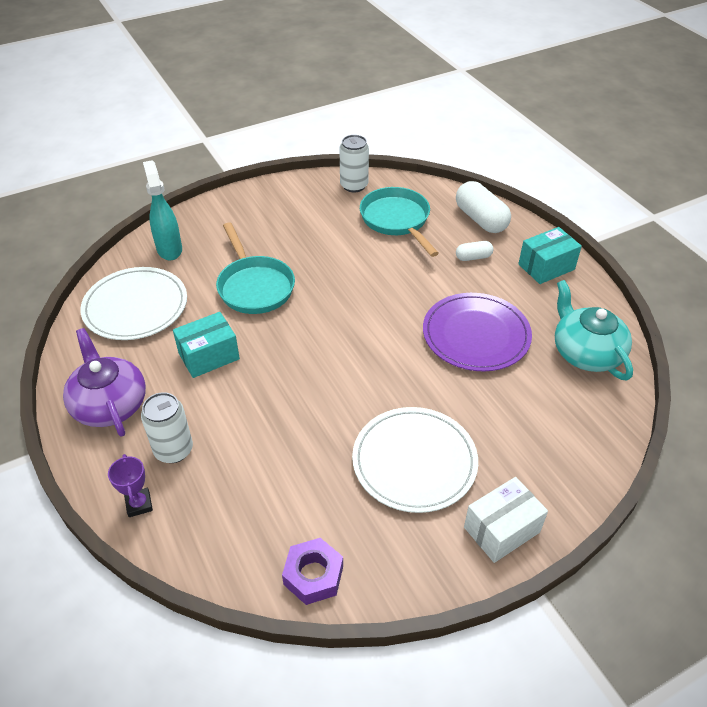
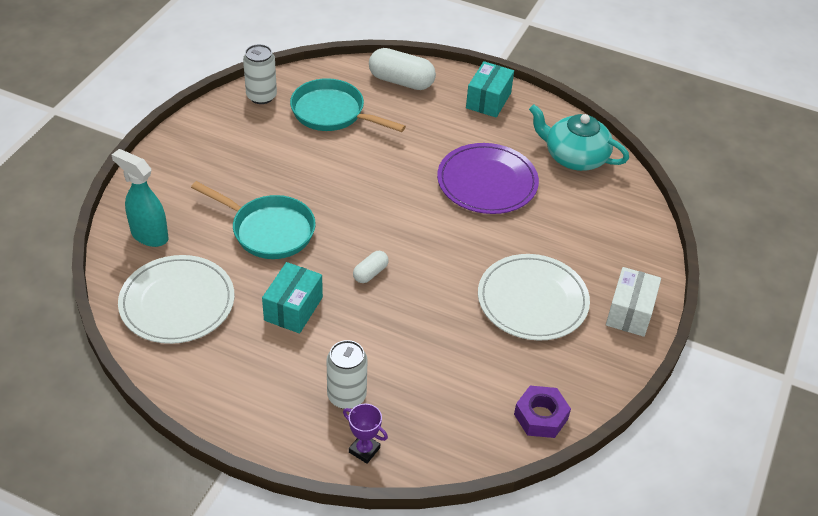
camera: 40 degrees left, 0 degrees up
(109, 404) = (251, 393): purple teapot -> none
(473, 257) = (426, 118): white capsule -> white capsule (370, 273)

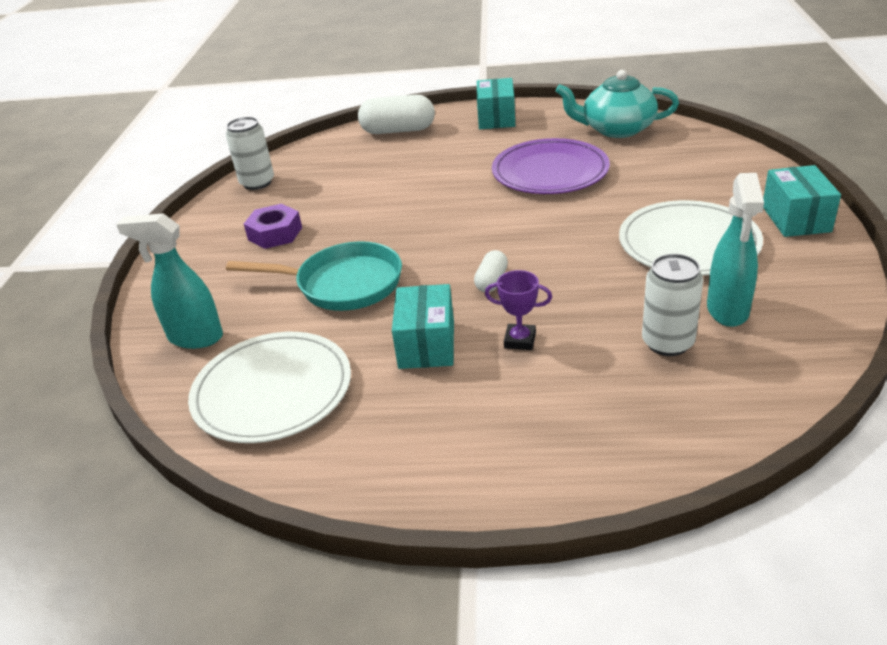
camera: 15 degrees left, 10 degrees down
(332, 113) = (344, 172): turquoise pan -> none
(346, 396) = (563, 407): white can -> white can (667, 343)
(364, 450) = (636, 457): purple trophy -> purple trophy (520, 340)
(509, 370) = (727, 310): none -> turquoise spray bottle
(541, 416) = (806, 339): purple nut -> purple nut (275, 234)
(629, 312) = (795, 219): white box -> turquoise box

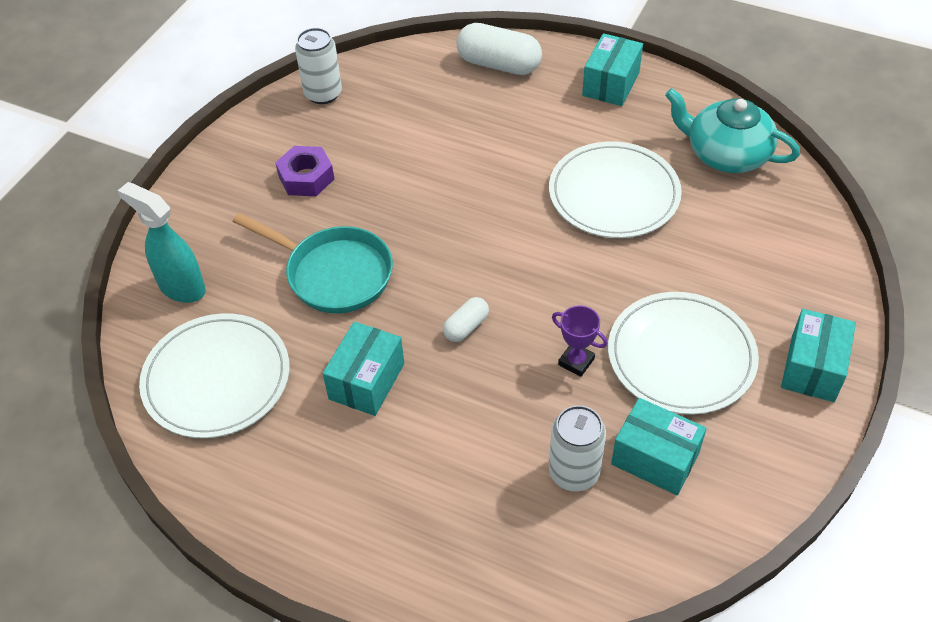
camera: 20 degrees right, 15 degrees up
(520, 340) = (448, 412): purple trophy -> purple trophy (576, 362)
(550, 171) = (614, 194): purple plate -> white plate
(727, 310) = (655, 458): turquoise spray bottle -> turquoise box

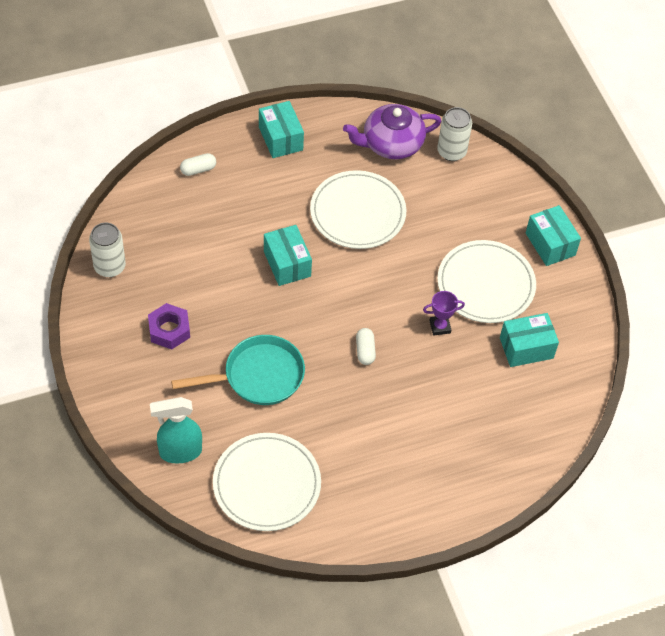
camera: 50 degrees left, 5 degrees up
(367, 381) = (348, 421): turquoise box -> turquoise box (287, 264)
(499, 64) = (198, 169): white capsule -> white capsule, size x0.53
(574, 472) = (498, 385): white can -> white can (451, 152)
(726, 154) = (391, 144): turquoise teapot -> purple teapot

